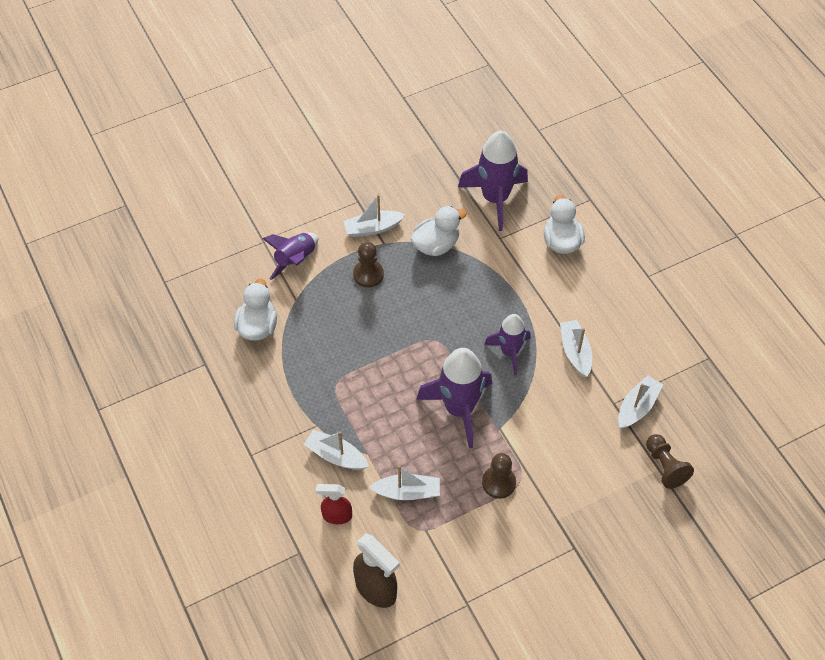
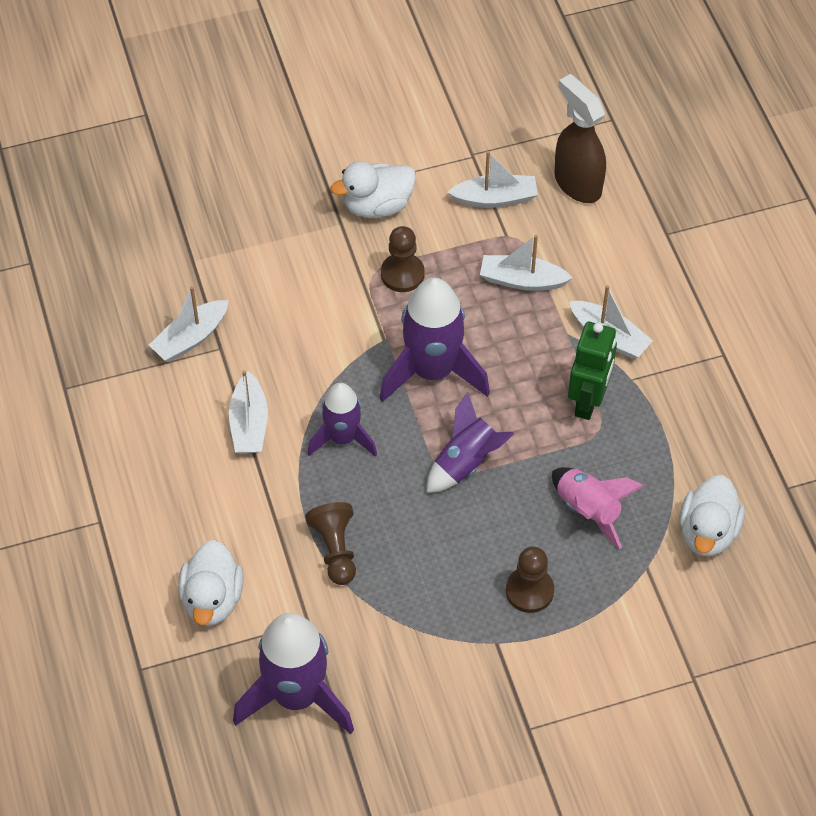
camera: 170 degrees left, 0 degrees up
(295, 260) = (642, 634): purple rocket -> purple rocket (466, 462)
(336, 516) = (616, 266): red spray bottle -> none
(337, 329) = (588, 510): none -> pink rocket
(345, 404) = (588, 401): none -> green robot
(372, 228) = (510, 672): white boat -> white boat (495, 198)
(436, 245) = (413, 625): white duck -> white duck (377, 205)
(665, 466) = (183, 262): brown pawn -> brown pawn (335, 549)

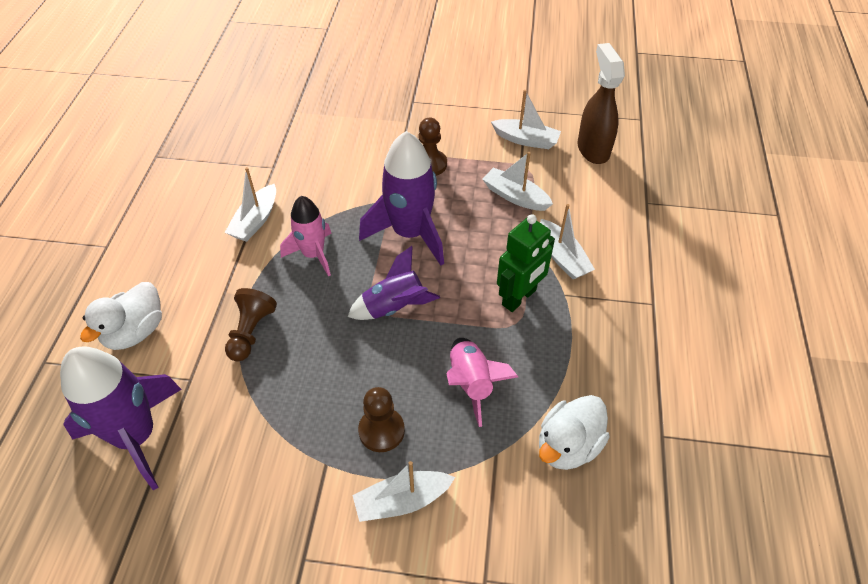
camera: 25 degrees right, 5 degrees down
(191, 338) = (258, 155): white boat -> white boat (402, 501)
(342, 438) = (313, 254): purple rocket -> pink rocket
(377, 205) = (439, 119): white duck -> none

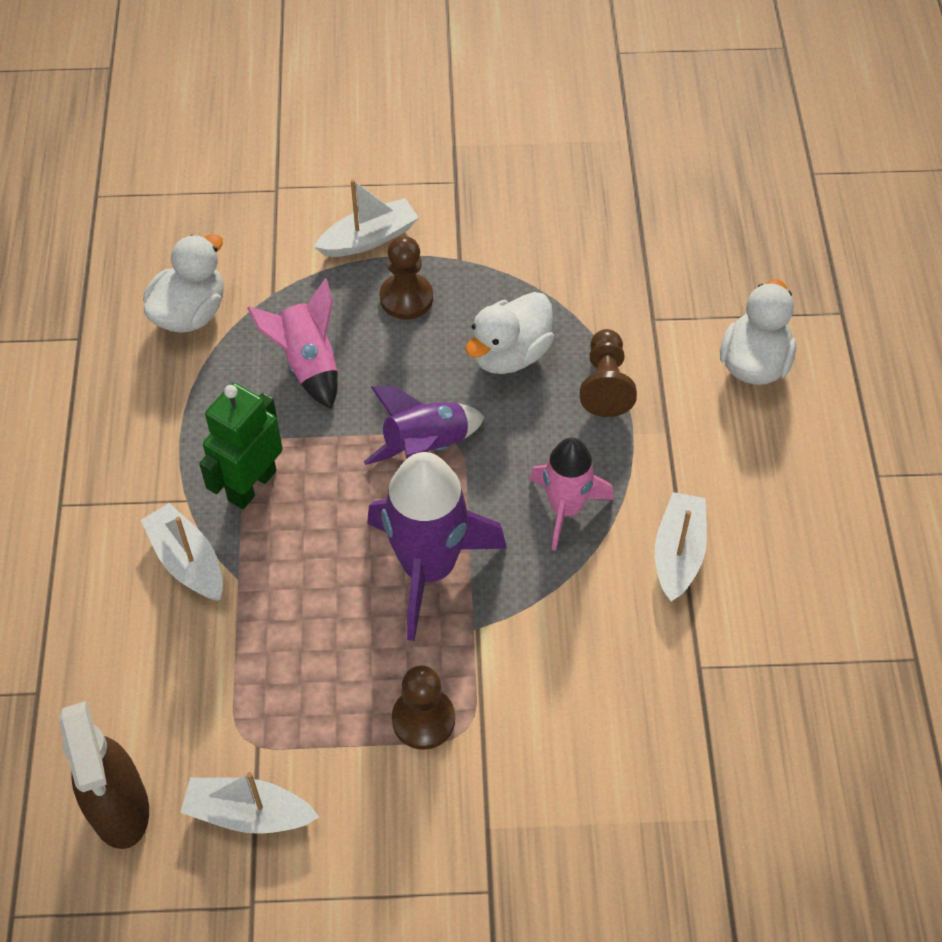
camera: 170 degrees right, 5 degrees up
(136, 436) = (679, 255): purple rocket -> none
(312, 366) = (510, 354): none -> white duck
(515, 196) = (264, 669): white boat -> none

